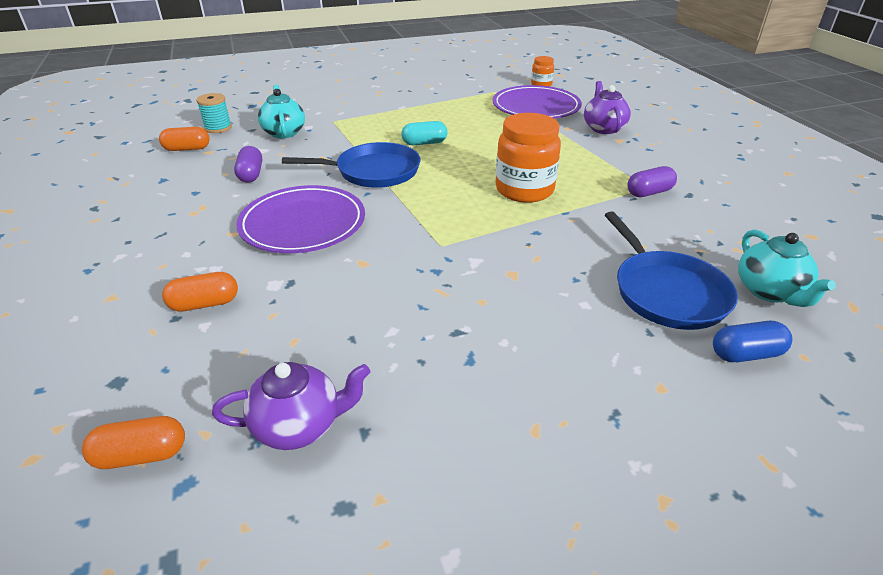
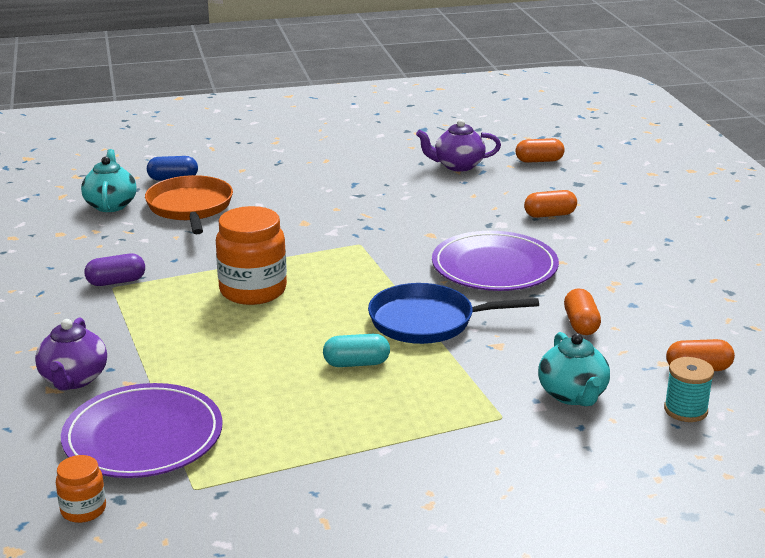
camera: 175 degrees left, 10 degrees down
(251, 174) = (581, 324): purple capsule -> orange capsule
(667, 292) = (190, 207): blue pan -> orange pan

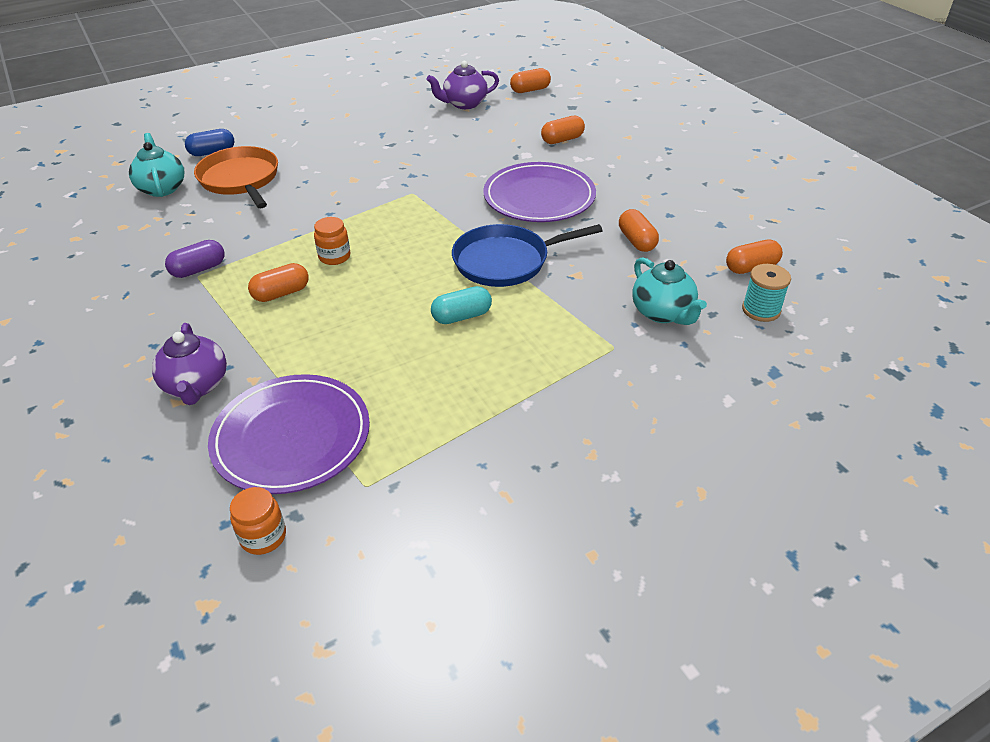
camera: 15 degrees left, 15 degrees up
(186, 315) = (281, 293): none -> orange capsule
(253, 291) = (334, 257): orange jar -> orange jar, size x0.51

